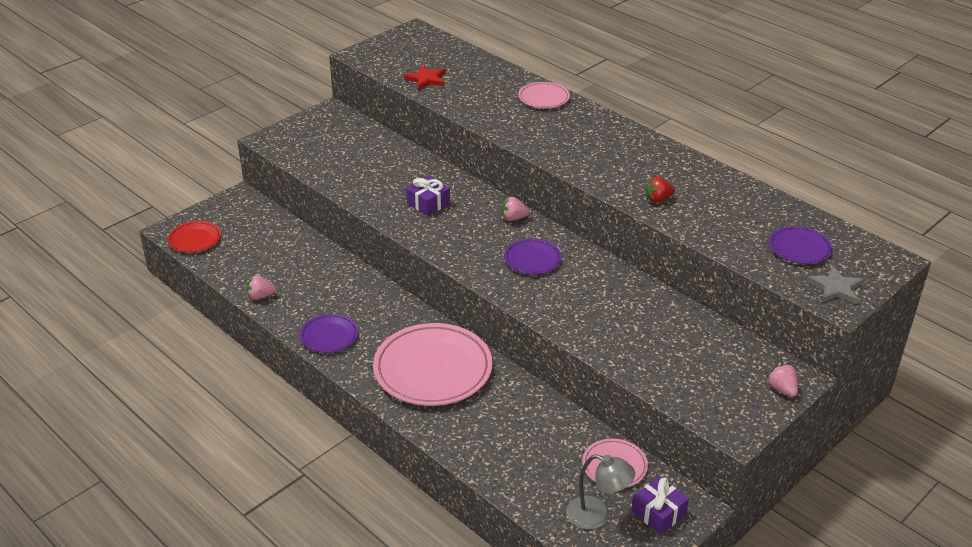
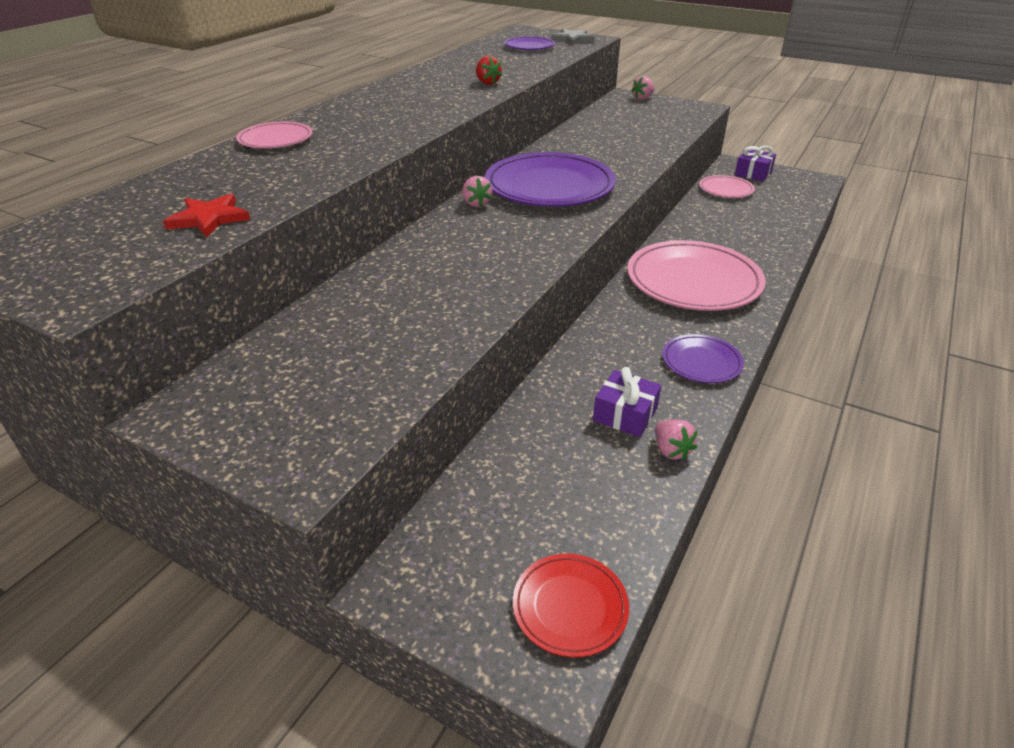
camera: 105 degrees left, 0 degrees up
(428, 203) = (470, 258): purple gift -> purple gift (625, 414)
(532, 259) = (549, 186): purple plate -> purple plate, size x1.99
(597, 516) = (781, 191): grey lamp -> none

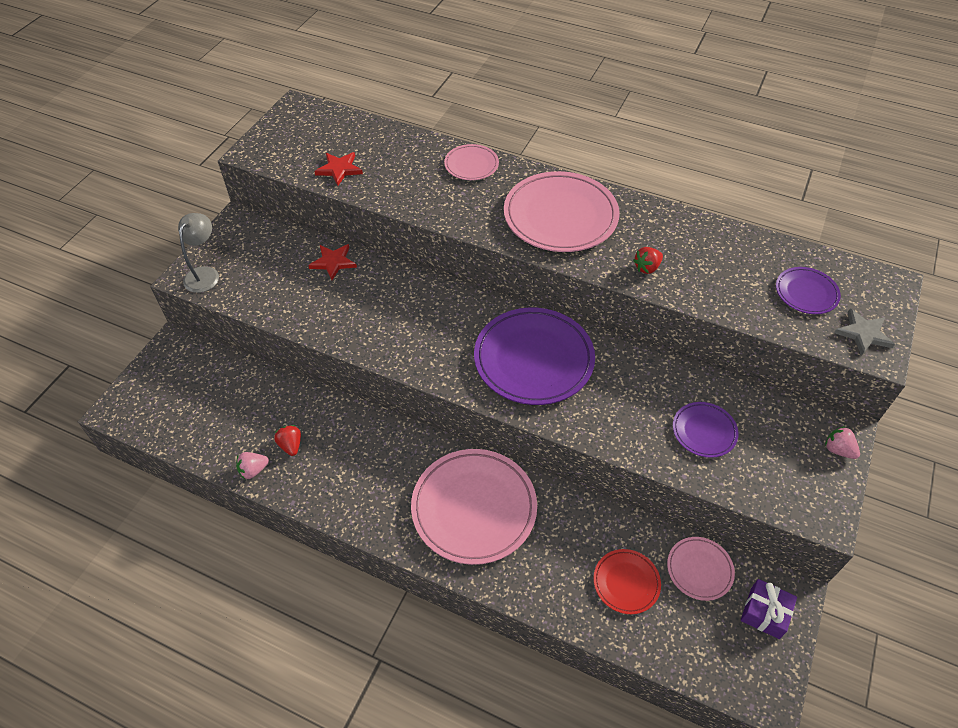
camera: 85 degrees right, 15 degrees up
(308, 446) = (205, 274): none -> grey lamp
(345, 305) = (333, 262): none -> red star
(398, 106) = (560, 216): none -> pink plate
(476, 204) = (490, 311): pink strawberry -> none
(570, 607) = (147, 415): red plate -> red plate (626, 582)
(625, 414) = (291, 445): purple gift -> red strawberry
(701, 362) = (349, 500): purple plate -> purple plate (704, 431)

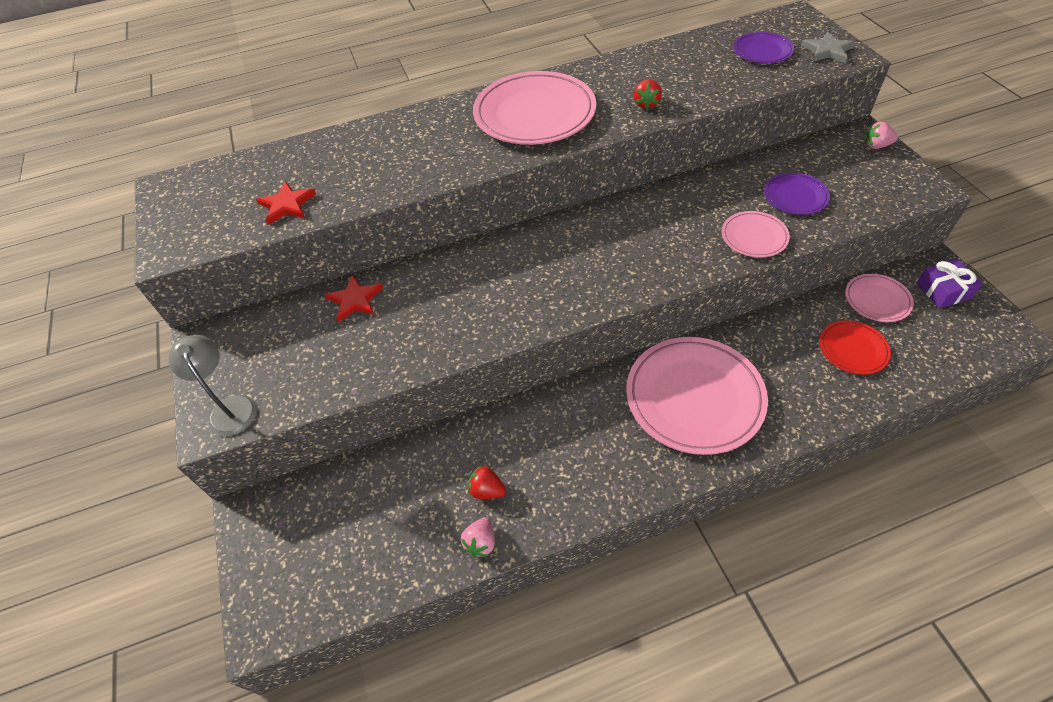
camera: 40 degrees left, 0 degrees up
(471, 165) = (408, 126): pink plate -> pink plate (754, 237)
(533, 359) = (624, 242): purple plate -> none

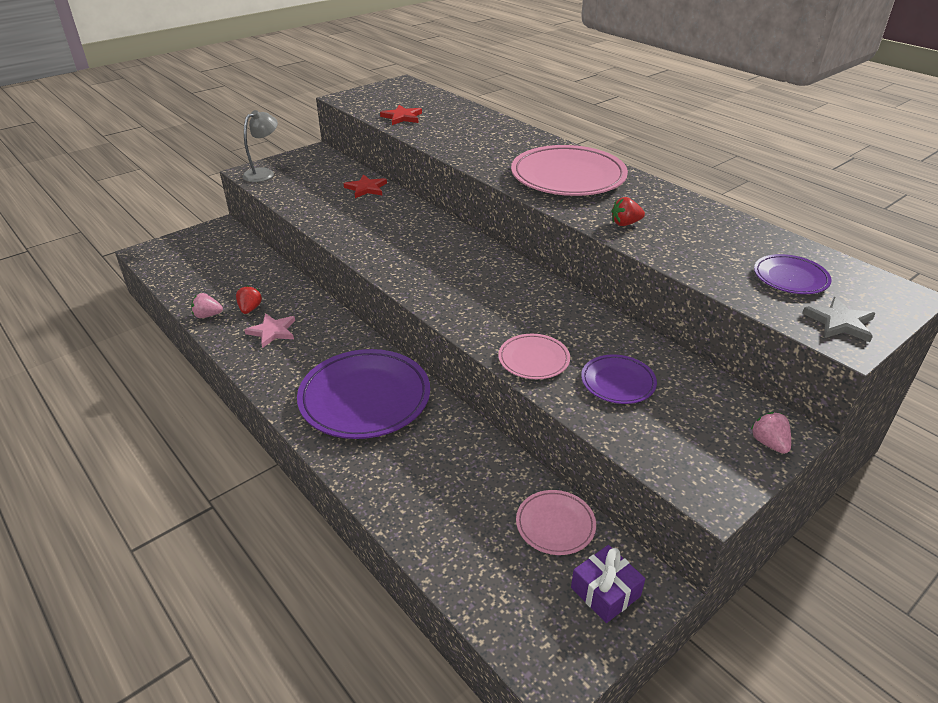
camera: 65 degrees right, 15 degrees down
(546, 469) = (272, 331): none -> pink star
(694, 397) = (365, 398): pink plate -> purple plate
(852, 349) = (467, 506): red plate -> none

